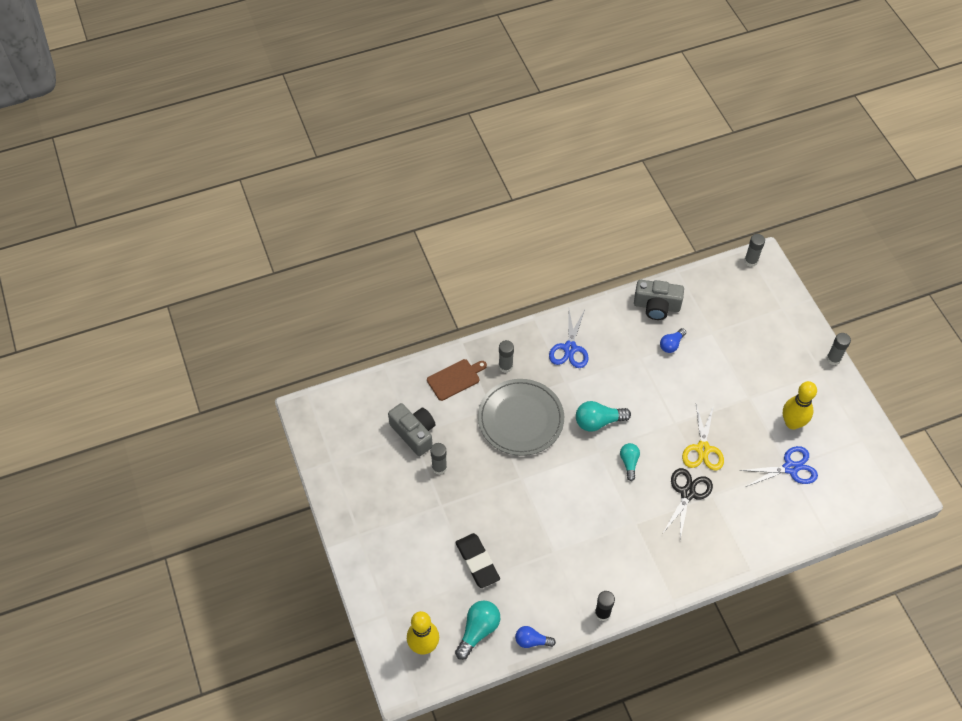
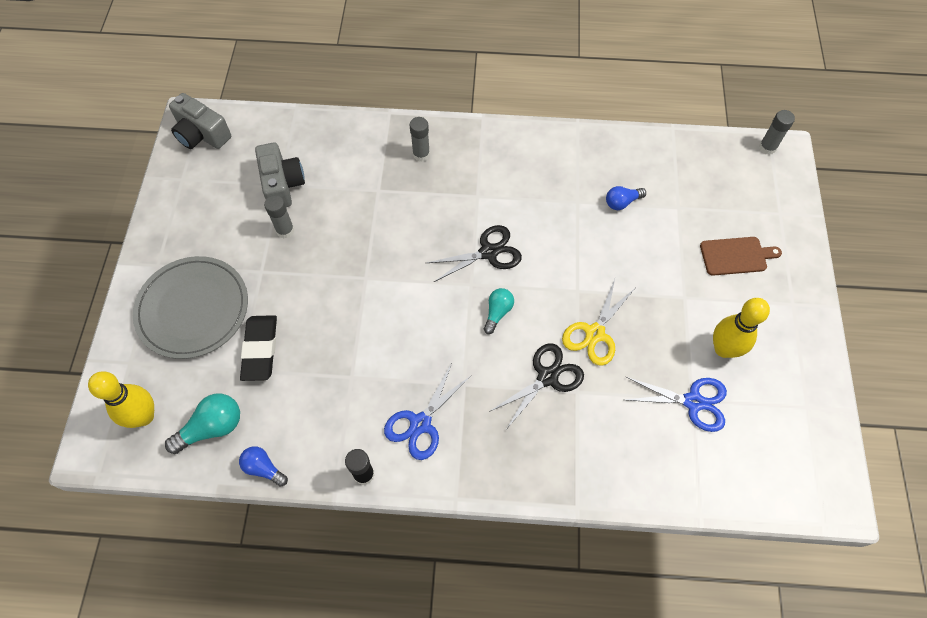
camera: 25 degrees right, 5 degrees up
(455, 379) = (360, 146): brown cutting board -> brown cutting board (736, 256)
(520, 419) = (404, 215): grey plate -> grey plate (193, 309)
(570, 348) = (503, 162): blue scissors -> blue scissors (420, 423)
(598, 421) = (488, 252): turquoise light bulb -> black scissors
(656, 306) = (627, 155): grey camera -> grey camera (202, 134)
(833, 359) = (816, 294): grey glue stick -> none

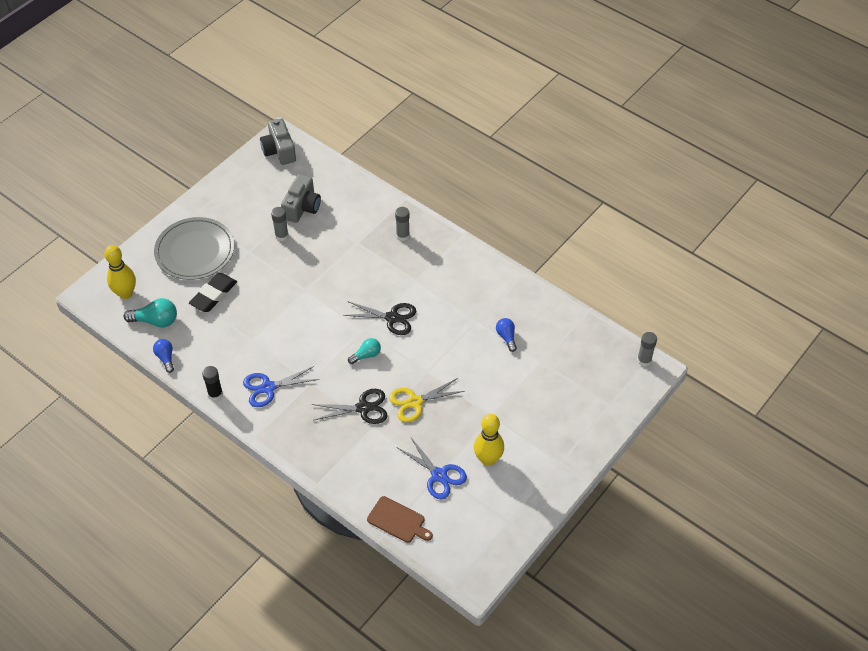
camera: 35 degrees right, 10 degrees down
(622, 202) = (506, 337): blue light bulb -> blue light bulb turned 60 degrees clockwise
(736, 256) = (551, 412): brown cutting board -> brown cutting board (398, 520)

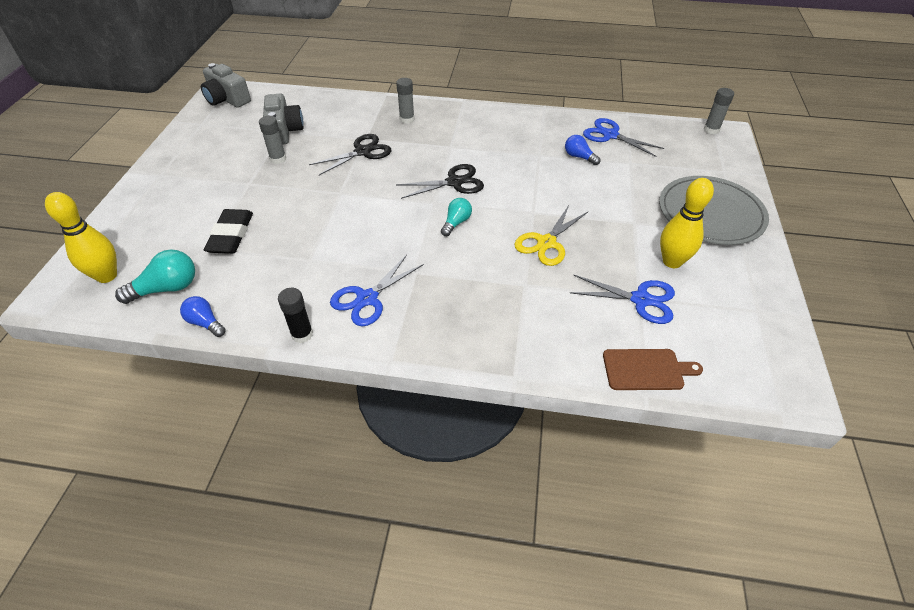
camera: 30 degrees left, 5 degrees down
(195, 251) = (180, 204): grey plate -> grey plate (710, 213)
(363, 408) = (497, 272): black scissors -> black scissors (363, 152)
(552, 326) = (610, 135): none -> blue scissors

